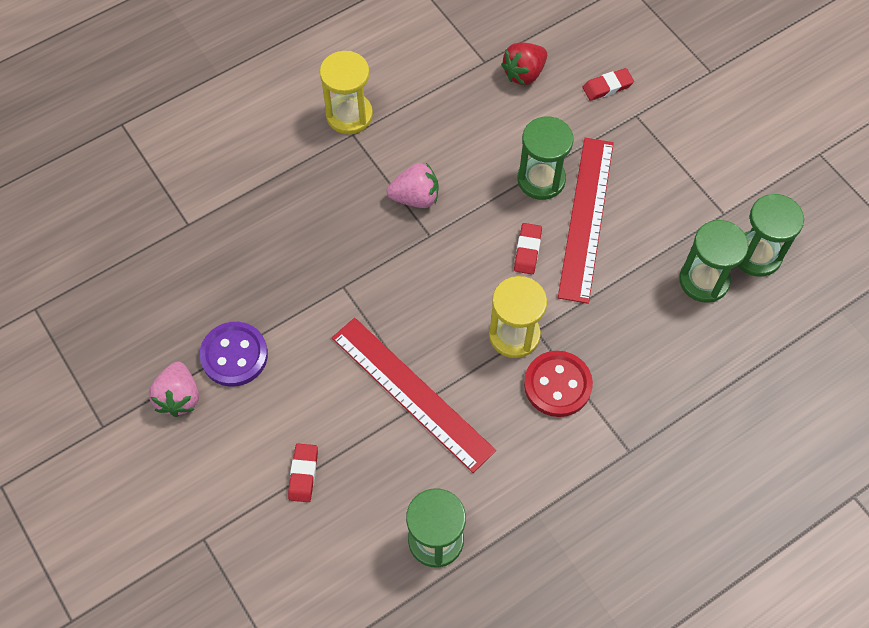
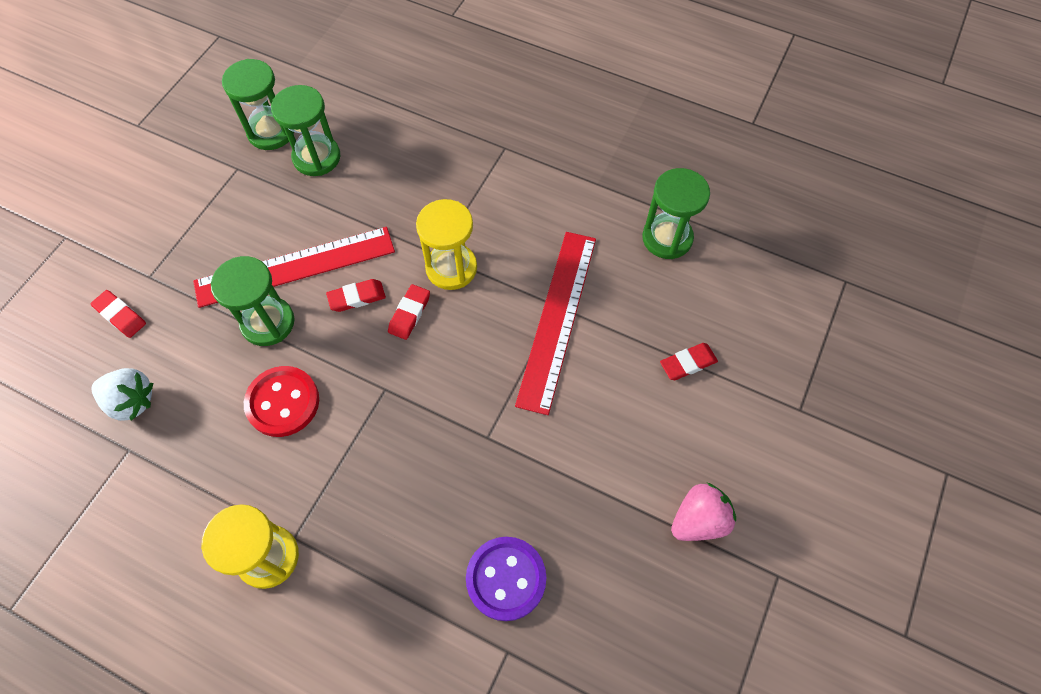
camera: 120 degrees left, 0 degrees up
(234, 355) = (623, 495): purple button -> purple button (506, 579)
(415, 197) = (346, 426): pink strawberry -> none
(487, 282) = (409, 314): none -> red eraser
(524, 73) = (131, 401): red strawberry -> white strawberry
(557, 385) = (479, 216): red button -> red button (283, 402)

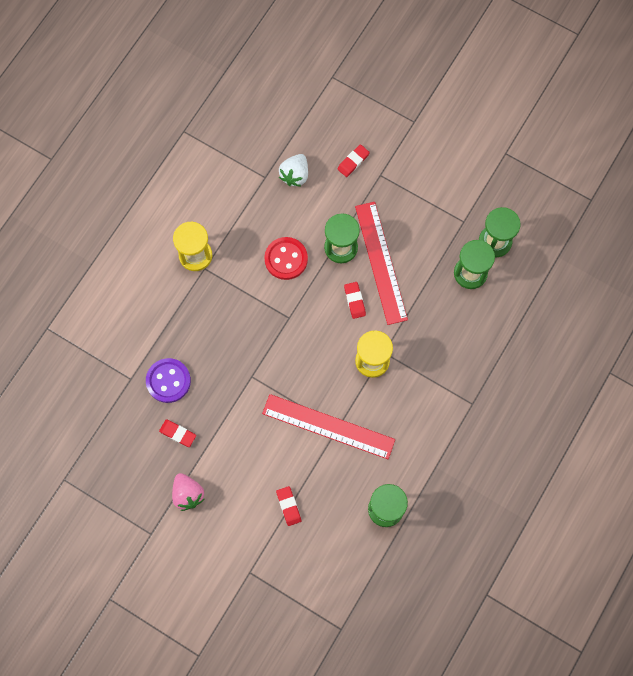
camera: 95 degrees right, 10 degrees up
(409, 314) = (340, 333): red eraser -> red eraser (178, 433)

